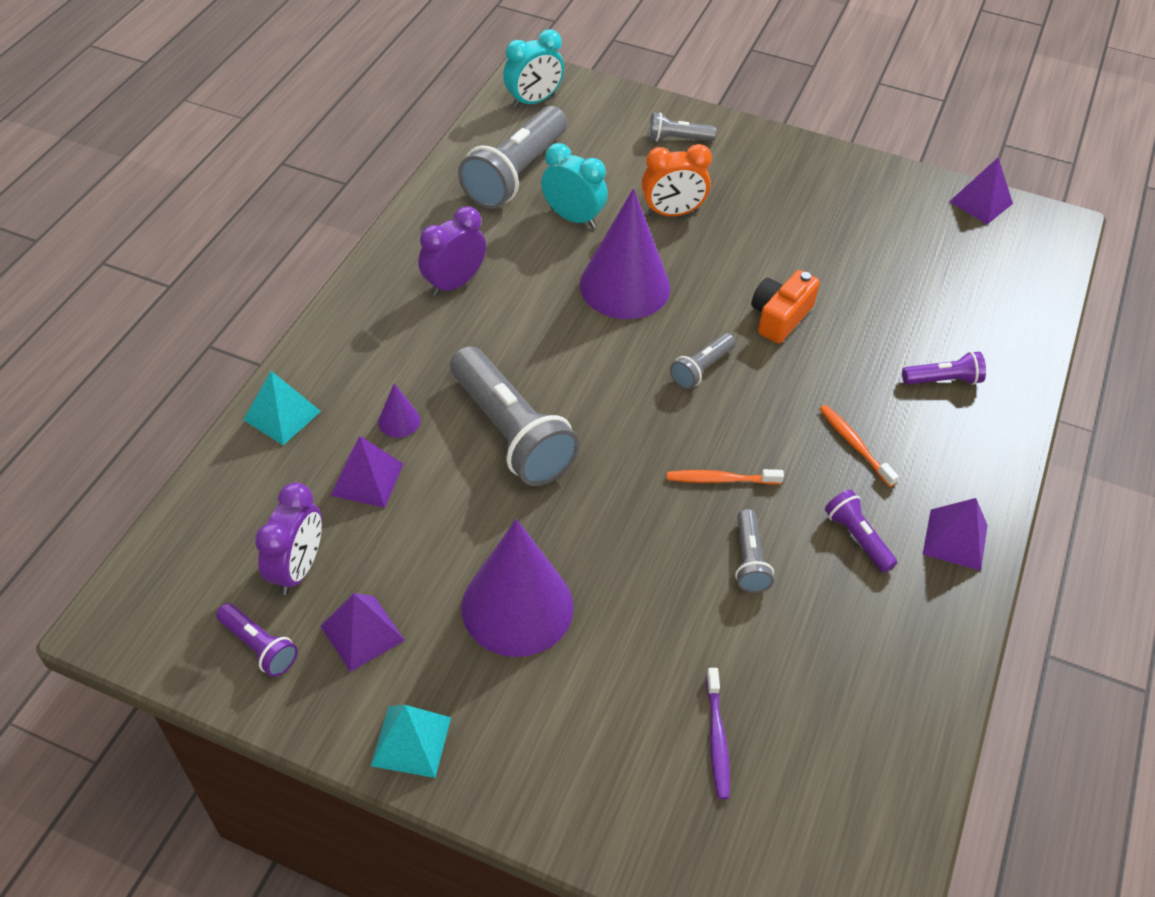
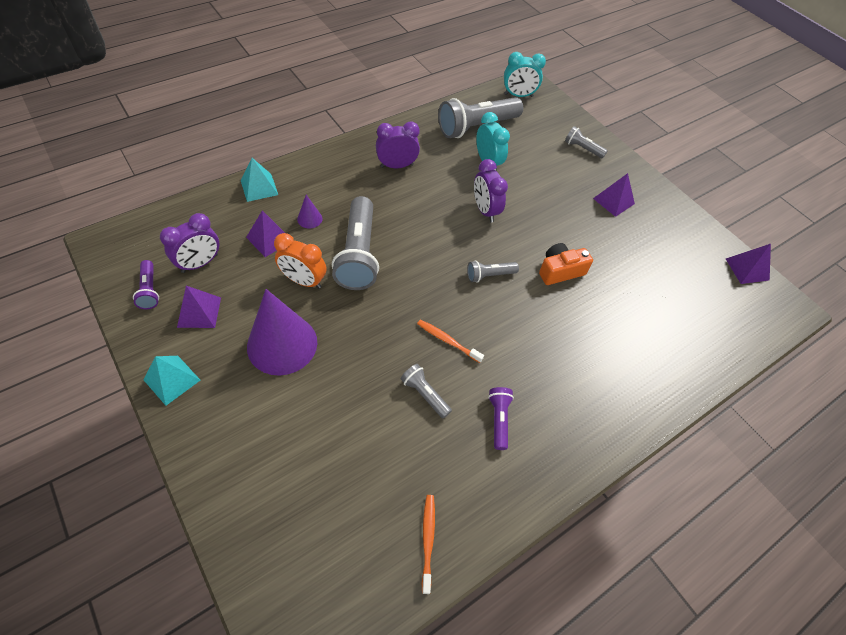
camera: 30 degrees right, 5 degrees up
(625, 286) = (485, 210): purple cone -> purple clock
(672, 213) = (545, 185): orange clock -> orange clock (303, 281)
(717, 739) = (319, 481): purple toothbrush -> none
(749, 560) = (424, 394): grey flashlight -> grey flashlight turned 105 degrees clockwise
(854, 445) = (543, 366): orange toothbrush -> orange toothbrush (428, 540)
(943, 380) = (632, 359): purple flashlight -> none
(955, 539) = (559, 457): purple pyramid -> purple pyramid (613, 201)

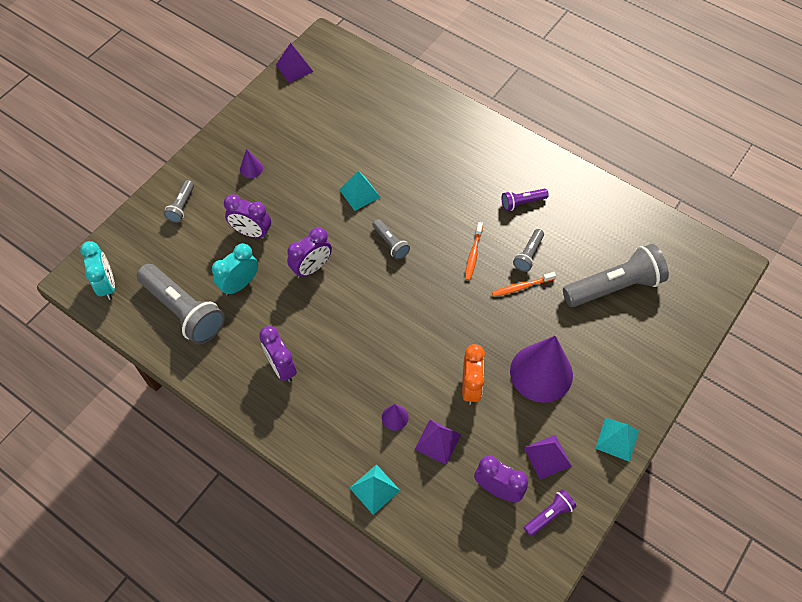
camera: 105 degrees left, 5 degrees up
(358, 254) = (418, 354): grey flashlight -> grey flashlight (614, 286)
(428, 540) = (627, 220): orange toothbrush -> orange toothbrush (521, 287)
(539, 183) = (252, 232): none -> purple clock
(560, 271) = (359, 193): orange camera -> turquoise pyramid
(613, 201) = (251, 168): purple pyramid -> purple cone

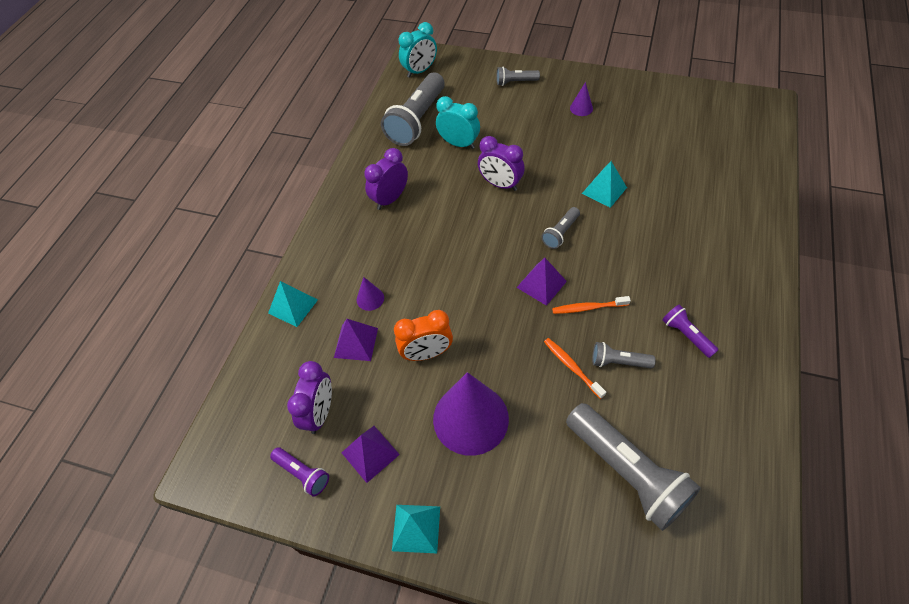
camera: 75 degrees right, 5 degrees down
(252, 232) = (515, 132): purple clock -> none
(294, 68) = (716, 95): purple pyramid -> purple pyramid (541, 284)

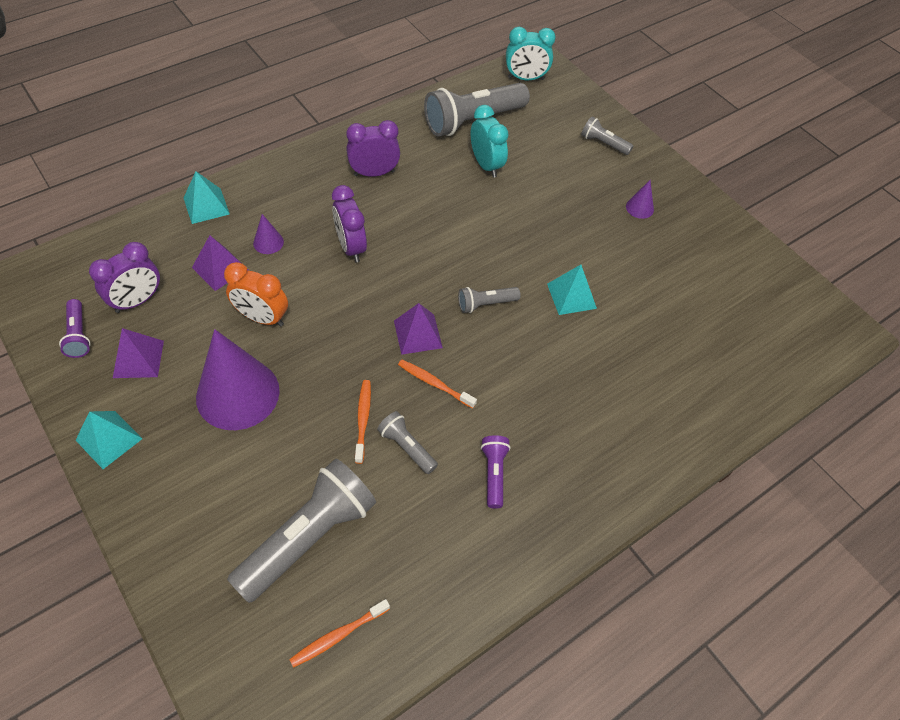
camera: 30 degrees right, 0 degrees up
(500, 184) = (482, 225): purple clock -> purple clock (351, 247)
(627, 472) = (309, 537): grey flashlight -> grey flashlight turned 135 degrees counterclockwise
(717, 518) = (338, 636): none -> orange toothbrush

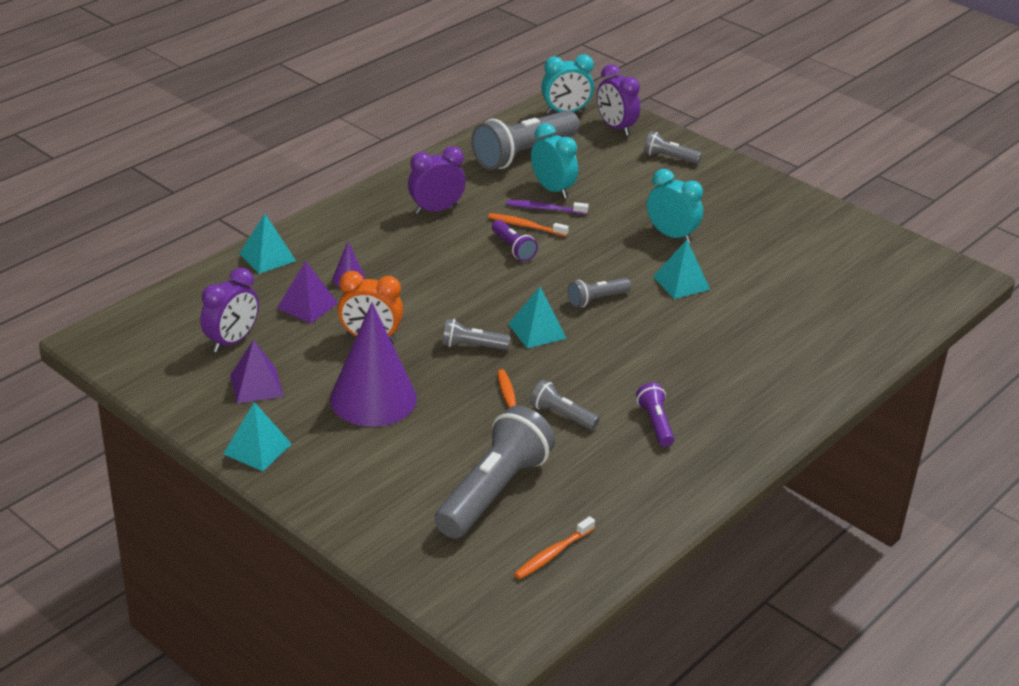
camera: 10 degrees left, 20 degrees down
(78, 335) = (183, 375): purple flashlight -> purple flashlight (513, 248)
(351, 247) = (438, 272): purple clock -> purple clock (615, 128)
(351, 343) = (472, 346): none -> grey flashlight
(417, 334) = (537, 331): purple pyramid -> turquoise pyramid
(434, 383) = (569, 366): orange toothbrush -> orange toothbrush (525, 226)
(471, 187) = (544, 209): none -> purple toothbrush
(579, 236) = (671, 235): none -> turquoise clock
(639, 208) = (725, 205): purple cone -> none

